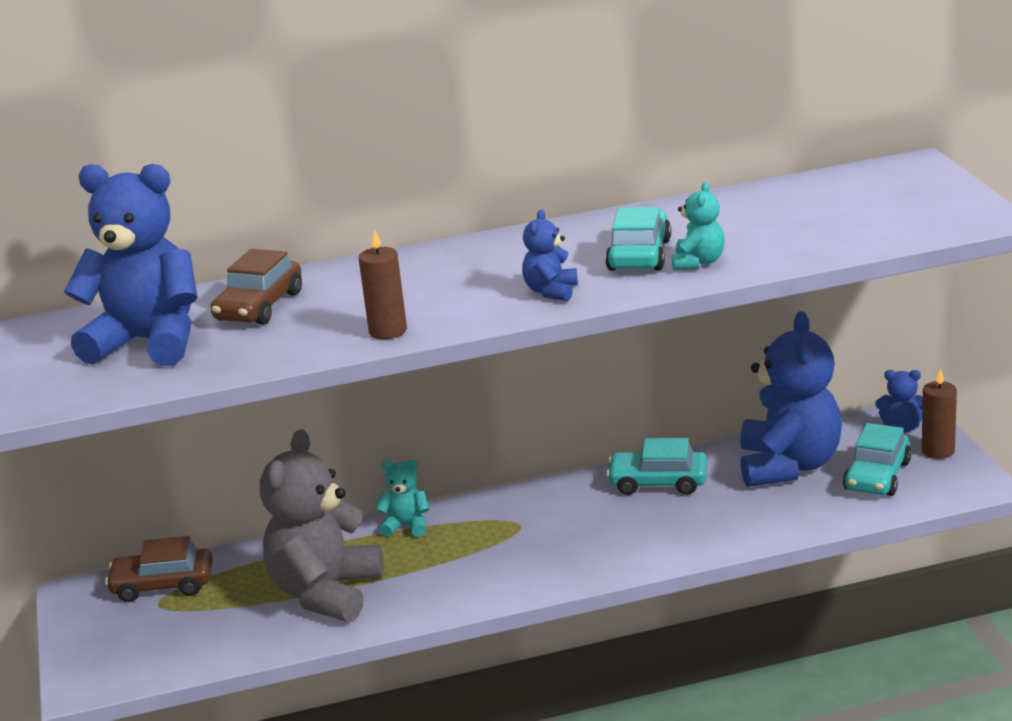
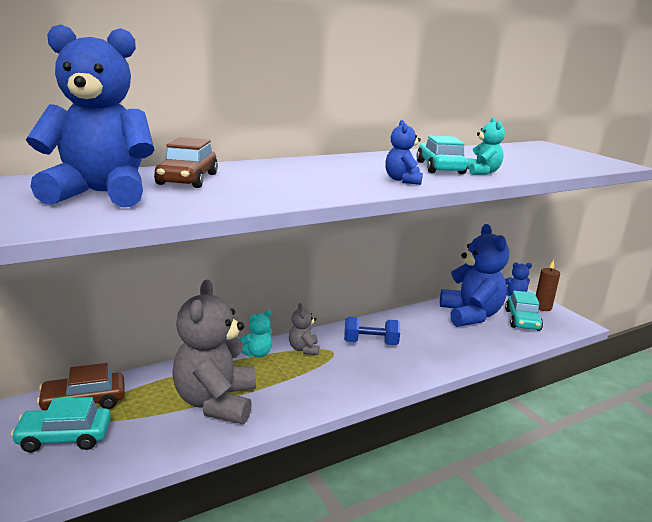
camera: 20 degrees left, 5 degrees down
(388, 331) = (302, 194): brown candle -> none
(406, 526) = (257, 353): turquoise teddy bear -> turquoise teddy bear turned 150 degrees clockwise
(478, 520) = (303, 349): none -> grey teddy bear
(586, 512) = (370, 343): none -> blue dumbbell
(658, 482) = (403, 325): turquoise car -> turquoise car (64, 437)

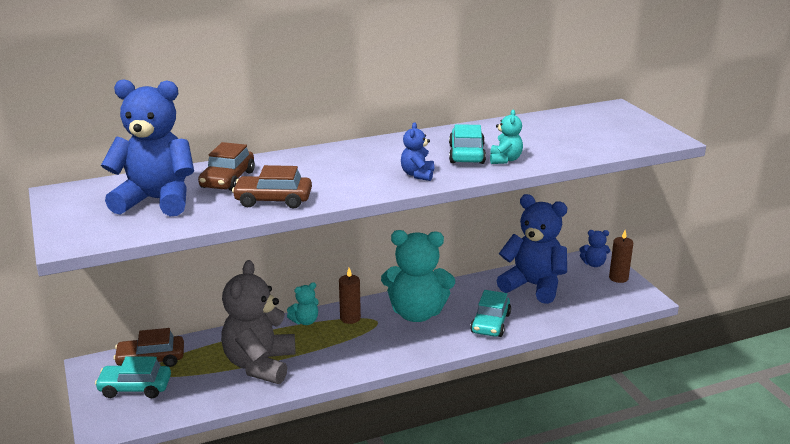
camera: 10 degrees right, 5 degrees up
(250, 196) = (273, 200): none -> brown car
(303, 349) = (350, 318): grey teddy bear -> brown candle
(370, 343) = (417, 313): blue dumbbell -> turquoise teddy bear
(470, 315) = (533, 286): blue teddy bear -> blue teddy bear turned 60 degrees counterclockwise
(522, 320) = (587, 292): turquoise car -> turquoise car (490, 323)

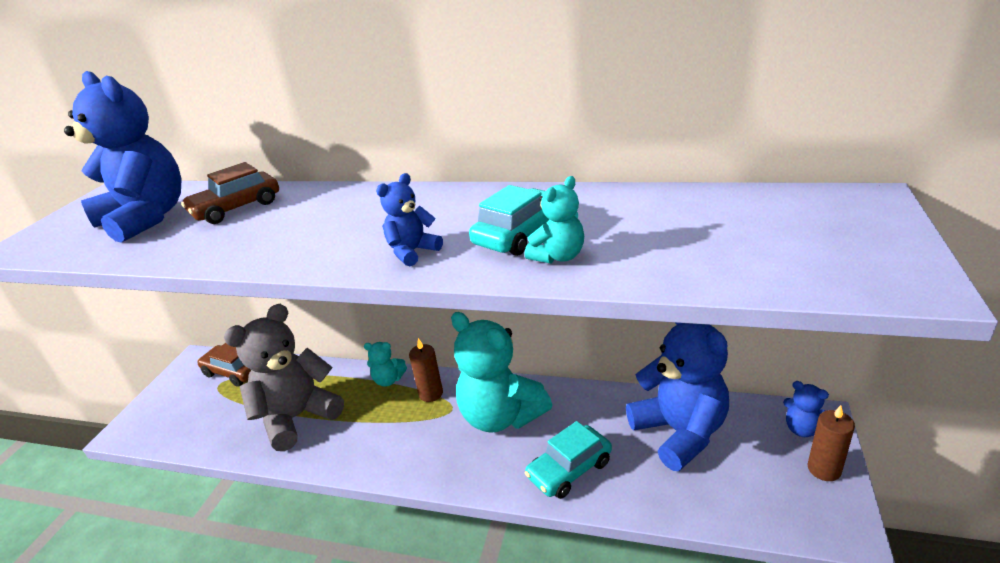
camera: 40 degrees right, 5 degrees up
(135, 388) = (191, 398): turquoise car -> none
(273, 200) = (222, 246): brown car -> none

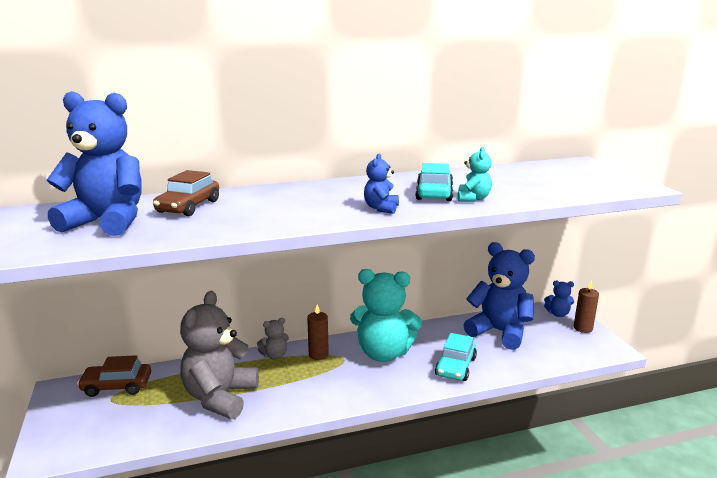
camera: 35 degrees left, 10 degrees down
(388, 380) = (275, 355): turquoise teddy bear -> grey teddy bear

